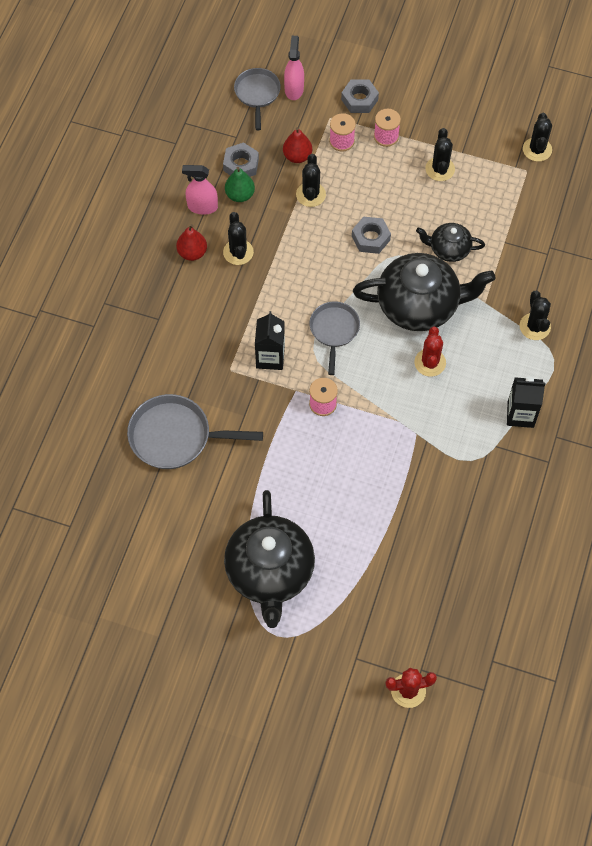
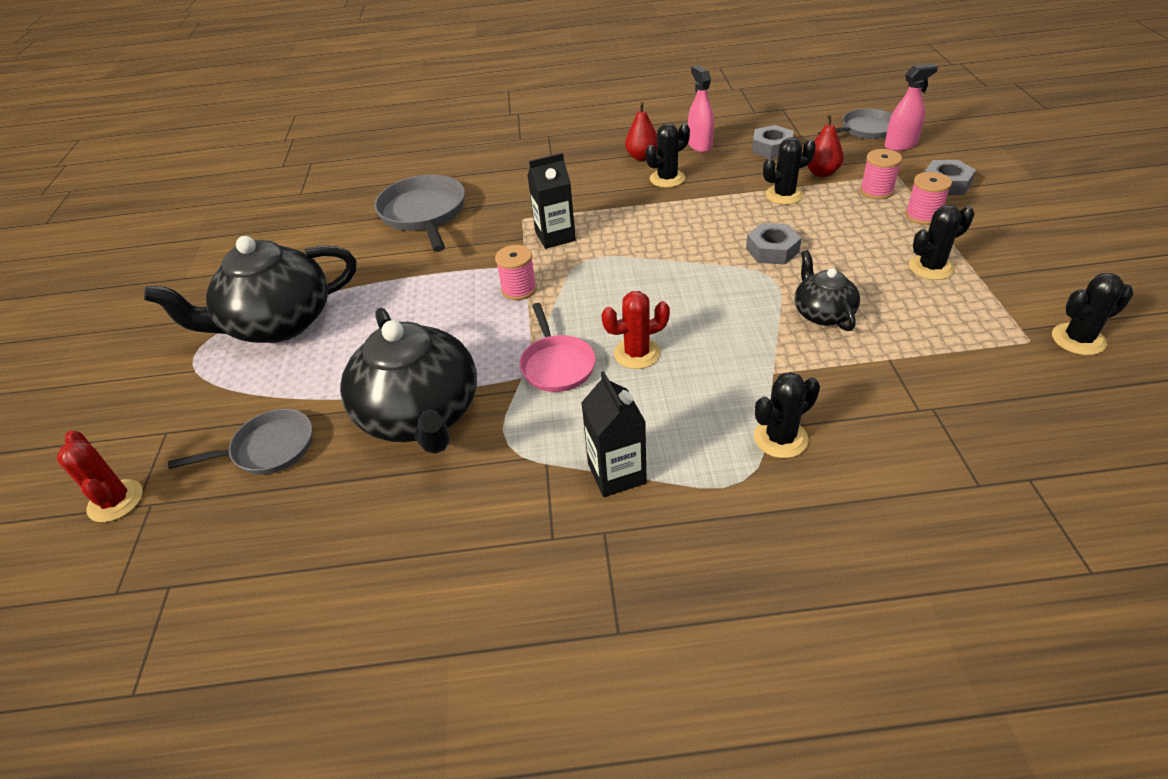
camera: 70 degrees right, 20 degrees down
(240, 195) = (735, 158): green pear -> none
(334, 331) = (622, 266): grey pan -> grey pan (268, 449)
(416, 410) = (557, 365): none -> pink pan
(419, 305) = (715, 316): black teapot -> black teapot (421, 414)

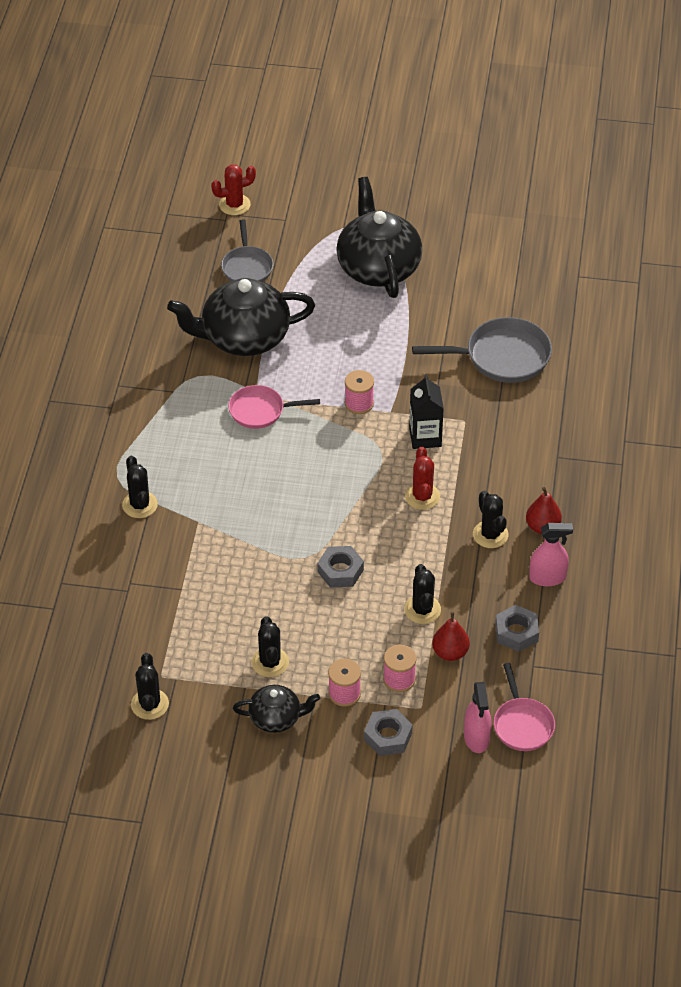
camera: 100 degrees right, 5 degrees up
(616, 473) = (150, 421): black carton -> none
(637, 353) = (252, 455): red cactus -> red cactus (422, 496)
(822, 313) = (246, 572): black teapot -> black teapot (276, 718)
(865, 130) = (522, 724): grey pan -> pink pan

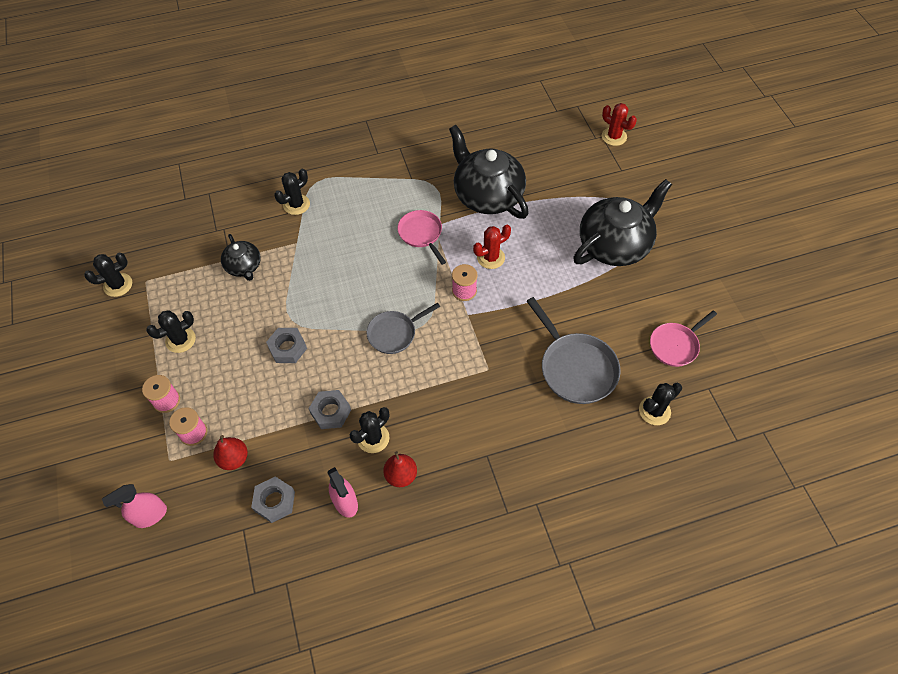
camera: 65 degrees right, 10 degrees up
(247, 267) = (558, 168): grey pan -> grey pan (395, 333)
(276, 718) = (129, 365): black teapot -> black teapot (244, 266)
(388, 736) = (133, 448): grey nut -> grey nut (331, 412)
(422, 496) = (390, 372): red cactus -> red cactus (490, 258)
(422, 609) = (271, 420): black cactus -> black cactus (654, 411)
(425, 437) = (454, 349): black carton -> none
(522, 724) = (176, 546): pink pan -> pink pan (675, 345)

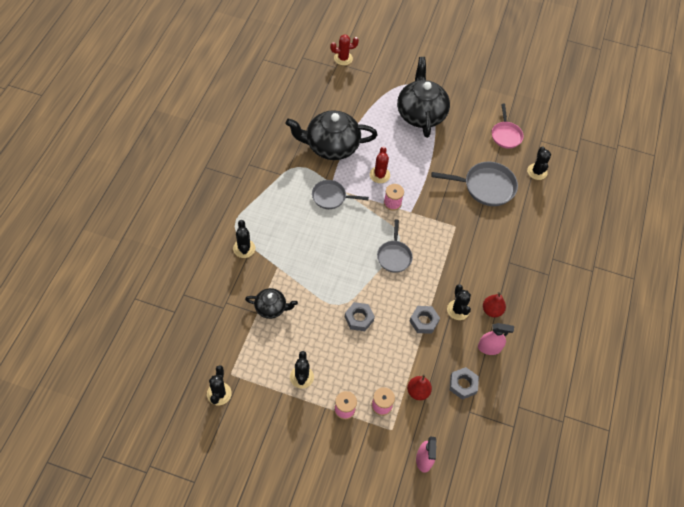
camera: 60 degrees left, 0 degrees up
(421, 234) = (331, 197): pink pan -> grey pan

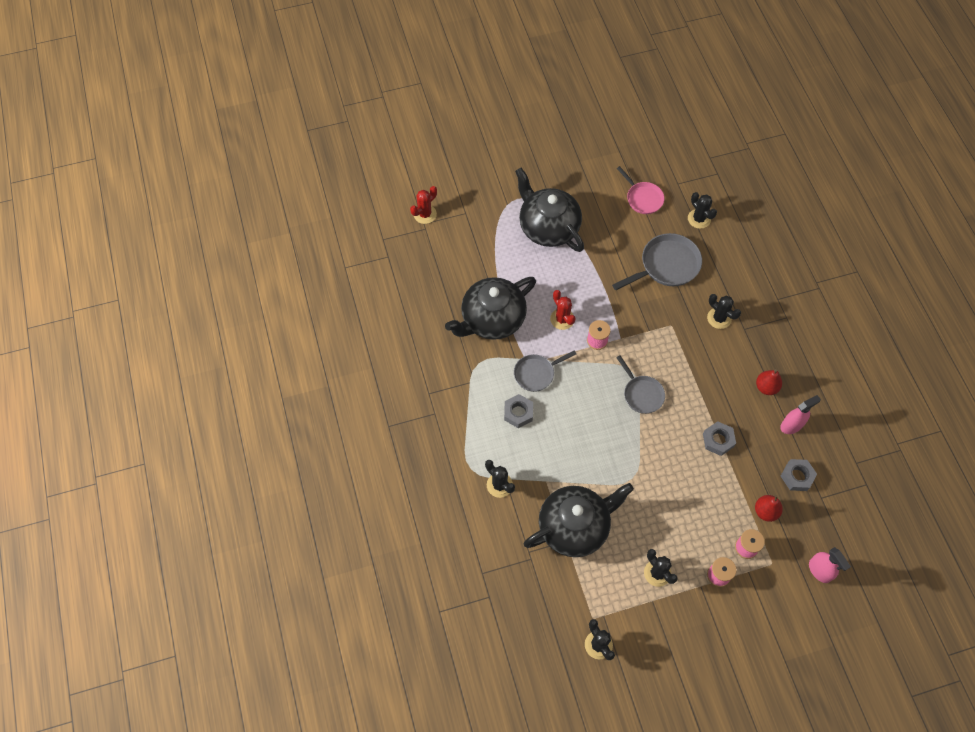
camera: 30 degrees left, 5 degrees up
(271, 308) = (574, 526): black teapot -> black teapot, size x1.94
(359, 318) = (660, 479): grey nut -> grey nut (518, 413)
(458, 310) = (738, 407): black cactus -> black cactus (719, 318)

